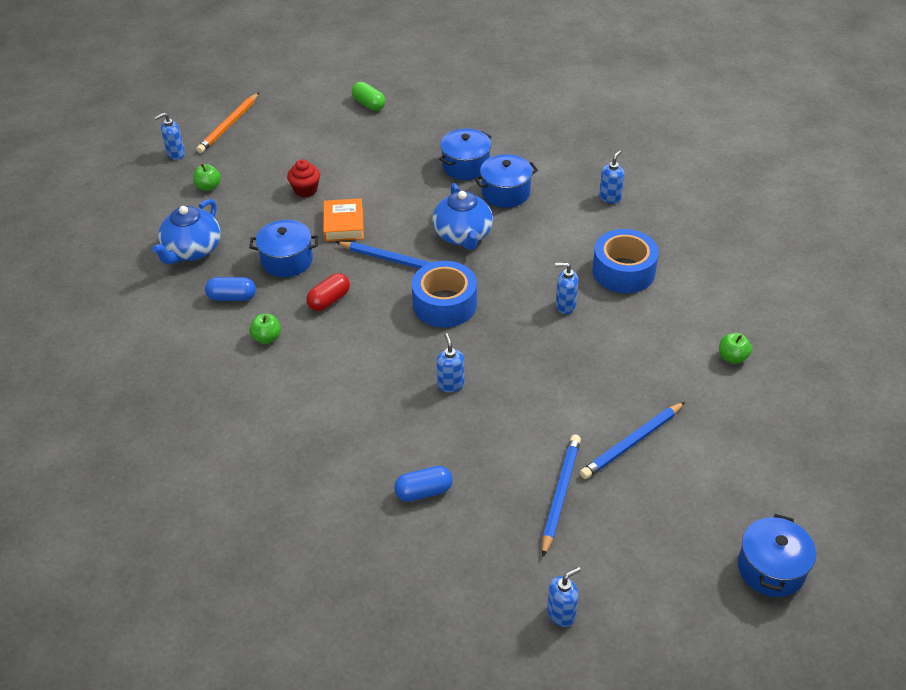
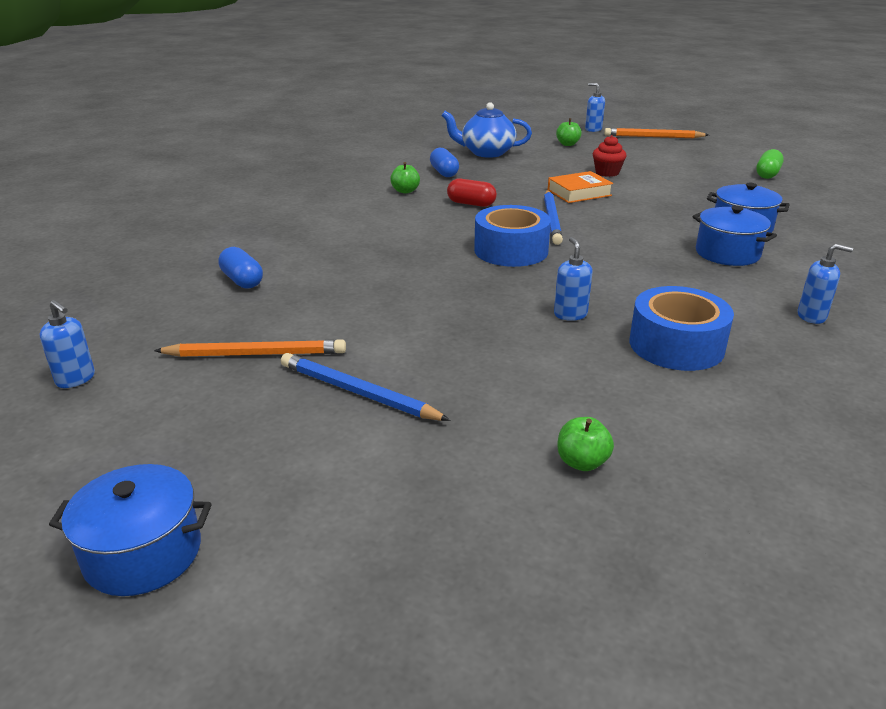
camera: 70 degrees right, 15 degrees down
(287, 260) = (507, 181): blue pot -> none
(450, 384) = (395, 271): blue soap dispenser -> none
(463, 235) = (626, 243): blue teapot -> none
(560, 494) = (256, 354): blue pencil -> orange pencil

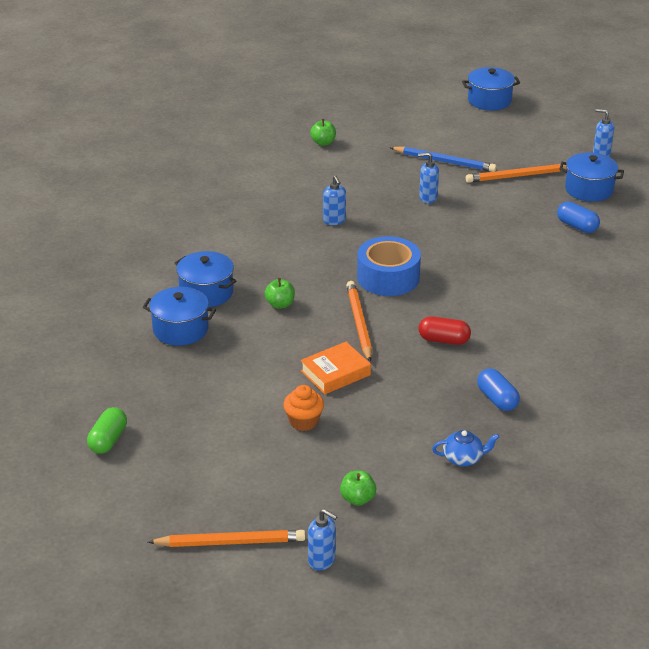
camera: 170 degrees right, 5 degrees up
(170, 324) = (589, 189): none -> blue pot
(405, 191) = (521, 356): green apple -> green apple (280, 304)
(486, 152) = (463, 458): blue teapot -> blue teapot, size x0.55
(552, 219) = (359, 323): blue pencil -> orange pencil
(607, 173) = (303, 421): red cupcake -> orange cupcake
(676, 345) = (267, 205): blue tape -> none
(812, 316) = (170, 235): blue soap dispenser -> blue soap dispenser (428, 198)

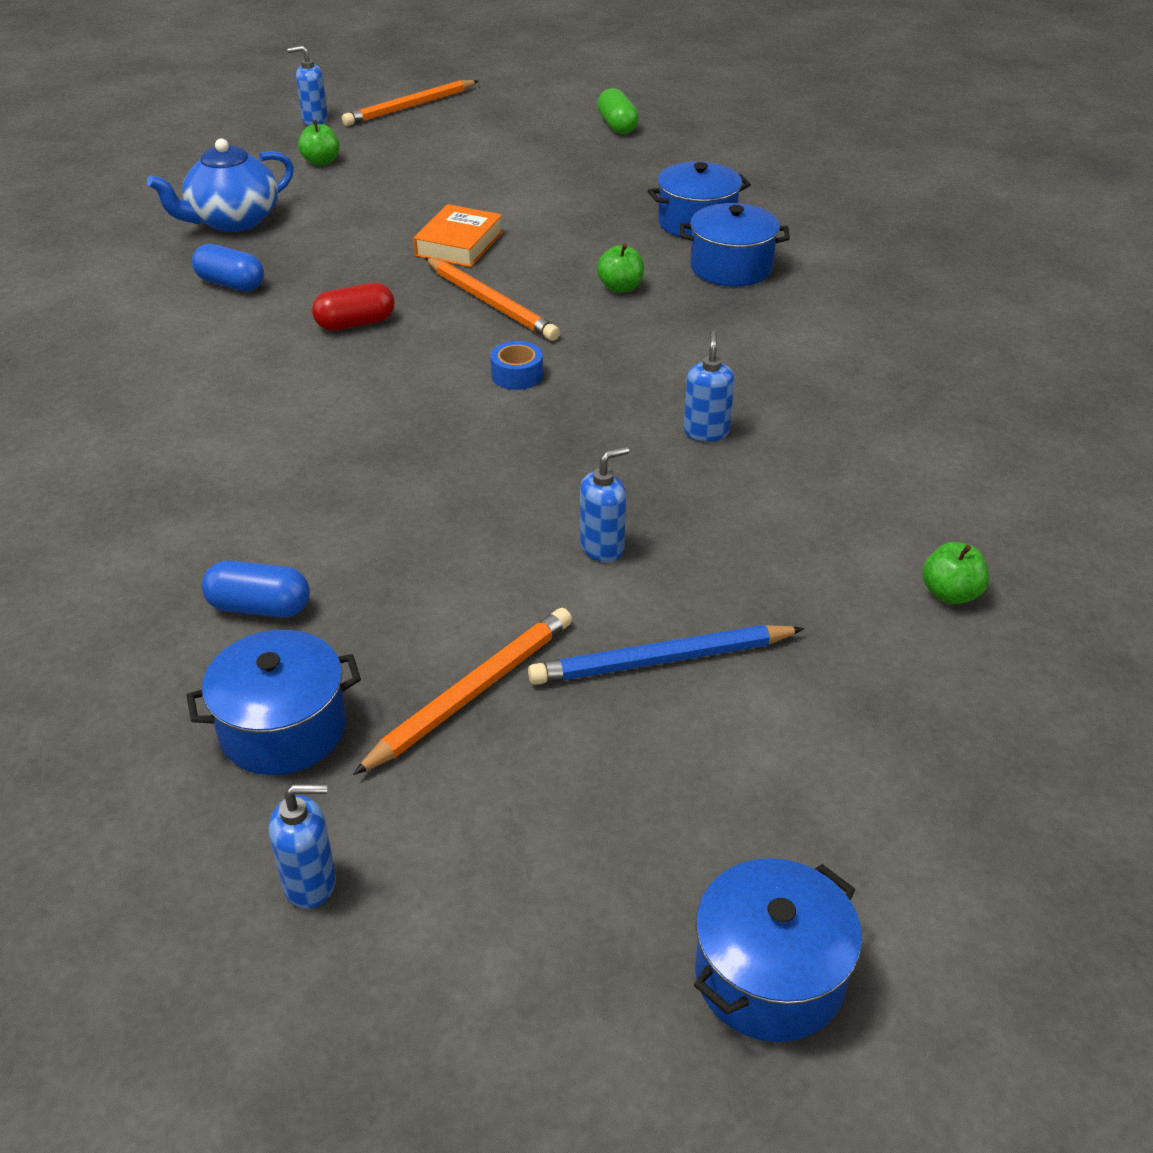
camera: 145 degrees right, 5 degrees up
(303, 421) = (443, 195): orange cupcake -> none
(334, 221) = (706, 432): blue soap dispenser -> blue soap dispenser turned 60 degrees clockwise
(388, 277) = (517, 375): blue tape -> blue tape, size x0.47
(463, 458) = (233, 221): blue teapot -> blue teapot, size x1.81

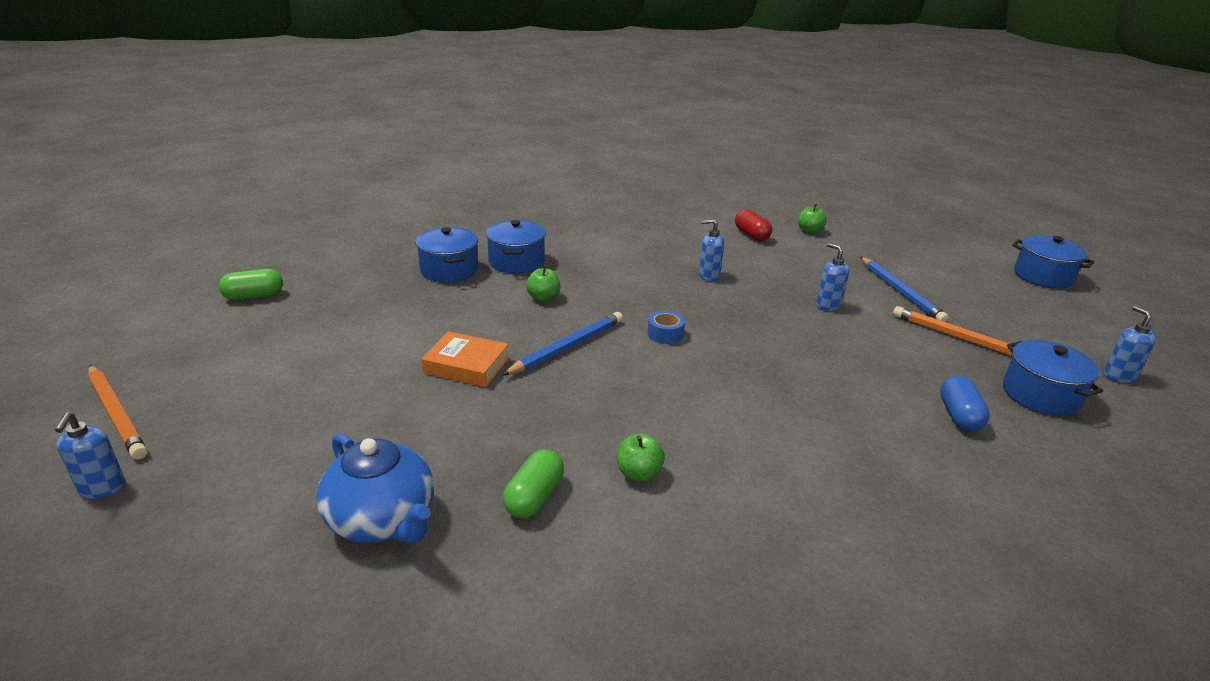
camera: 95 degrees left, 10 degrees down
(231, 284) = (534, 497): blue capsule -> green capsule
(321, 161) = (242, 467): green apple -> green apple (638, 473)
(355, 323) = (604, 409): red capsule -> red capsule (751, 235)
(491, 303) = (567, 347): orange pencil -> blue pencil

